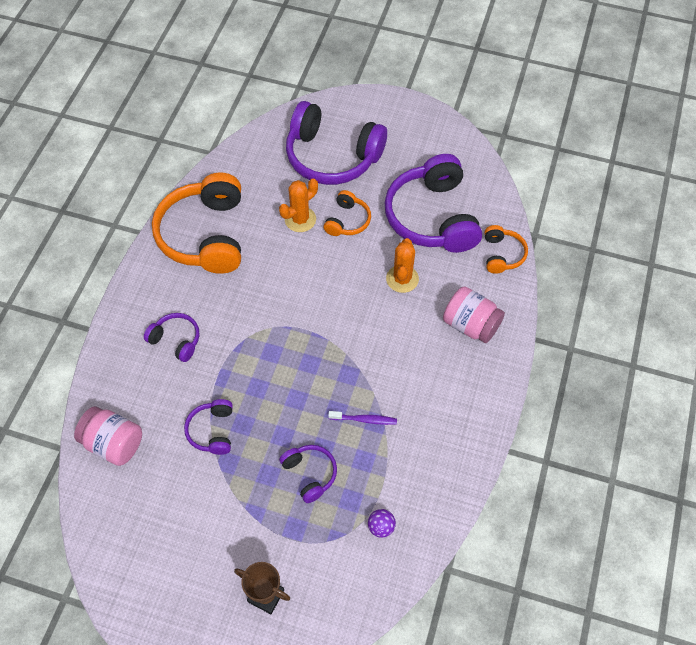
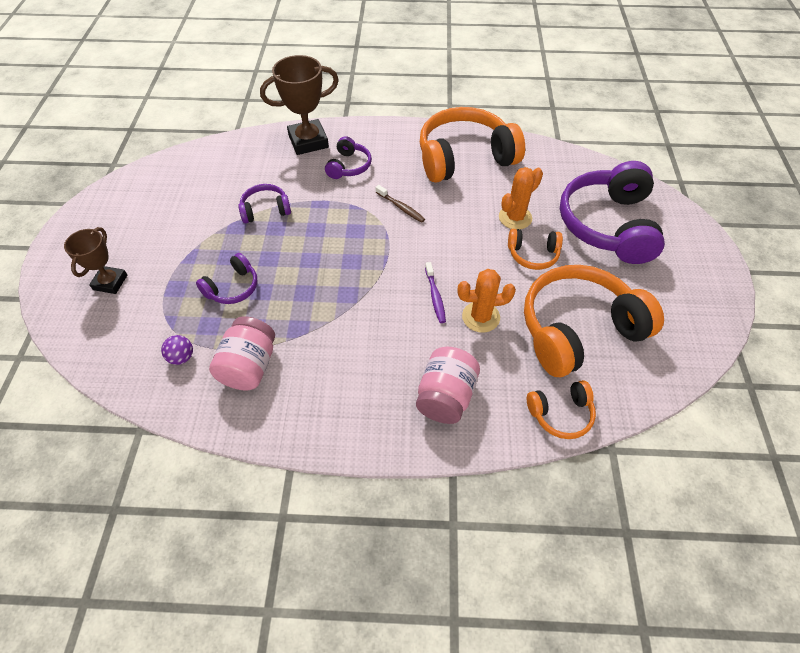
camera: 75 degrees right, 5 degrees down
(114, 443) = (243, 155): pink jar -> pink jar (249, 366)
(118, 372) = (308, 141): none -> brown trophy
(254, 306) = (401, 207): none -> brown toothbrush
(300, 219) = (515, 217): orange cactus -> orange cactus turned 75 degrees counterclockwise
(364, 419) = (299, 318): purple toothbrush -> purple toothbrush (435, 296)
(432, 217) = (578, 329): purple headphones -> orange headphones

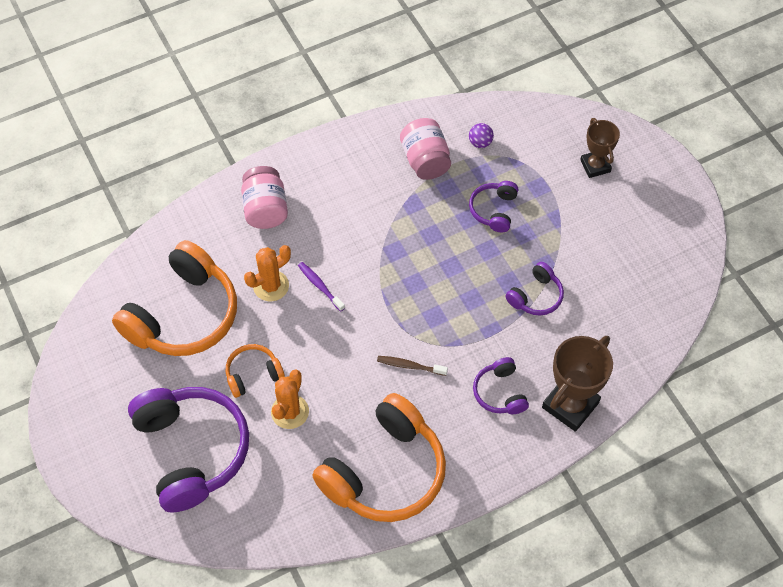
camera: 150 degrees right, 5 degrees up
(560, 414) = (173, 237): orange headphones -> none

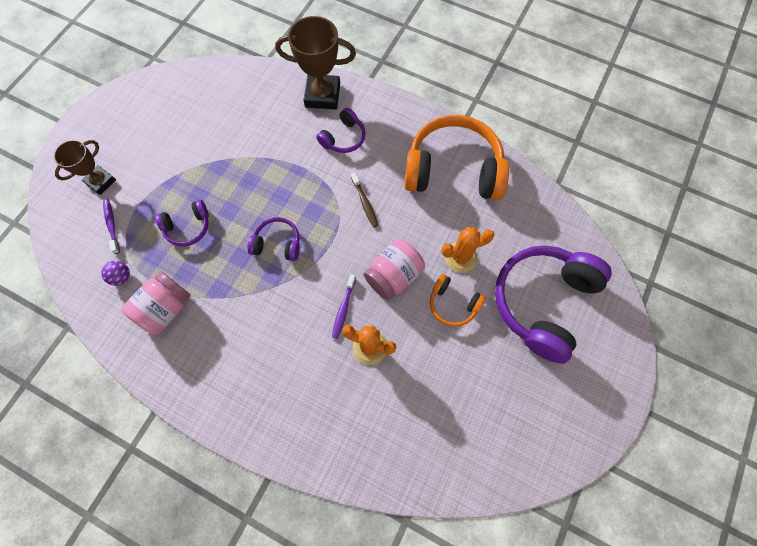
camera: 125 degrees left, 10 degrees up
(183, 315) = (446, 398): orange headphones -> none
(265, 209) = (299, 408): pink jar -> pink jar (393, 276)
(536, 296) = (250, 158): purple headphones -> purple headphones (277, 243)
(539, 156) = (112, 225): none -> purple toothbrush

